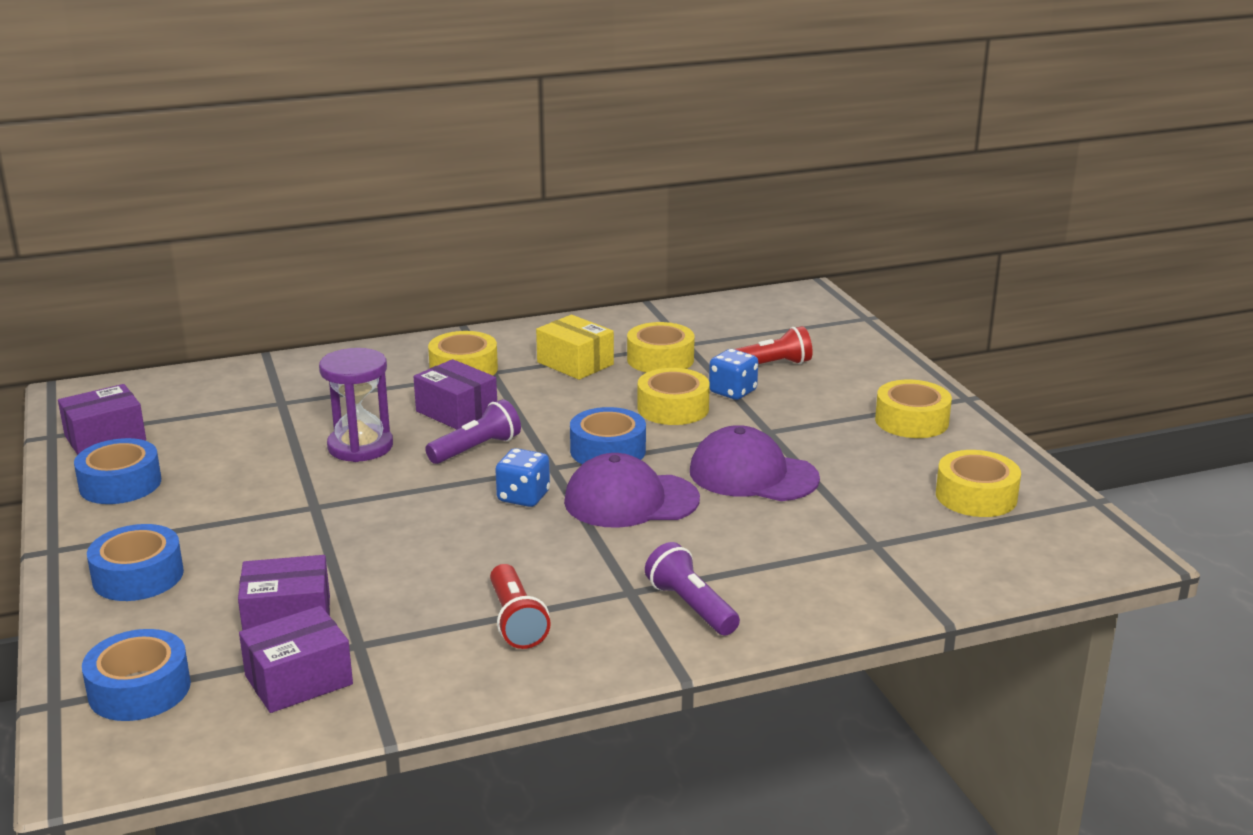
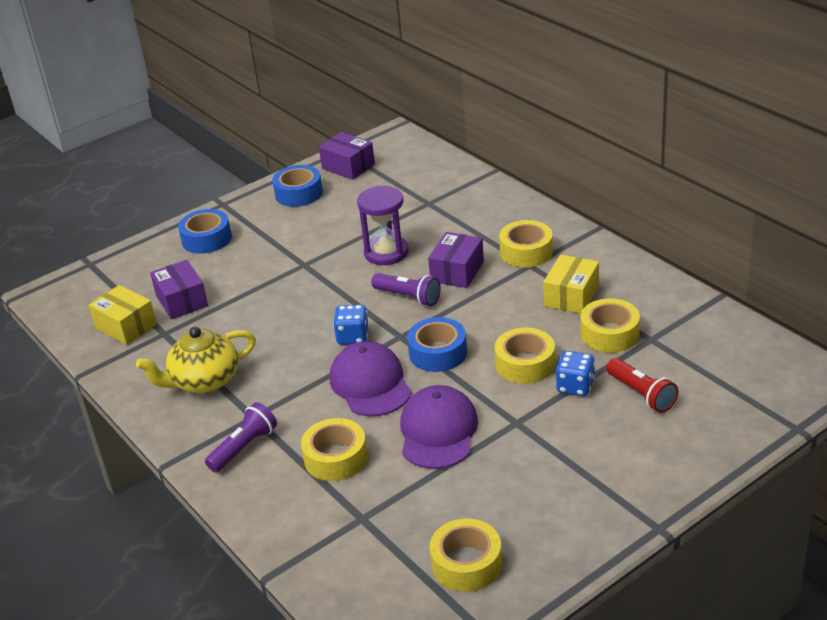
camera: 75 degrees right, 10 degrees up
(139, 689) = (106, 282): blue tape -> none
(298, 680) = (126, 326): purple box -> yellow box
(516, 621) = (204, 381): red flashlight -> yellow teapot
(911, 421) = (587, 500): yellow tape -> yellow tape (336, 458)

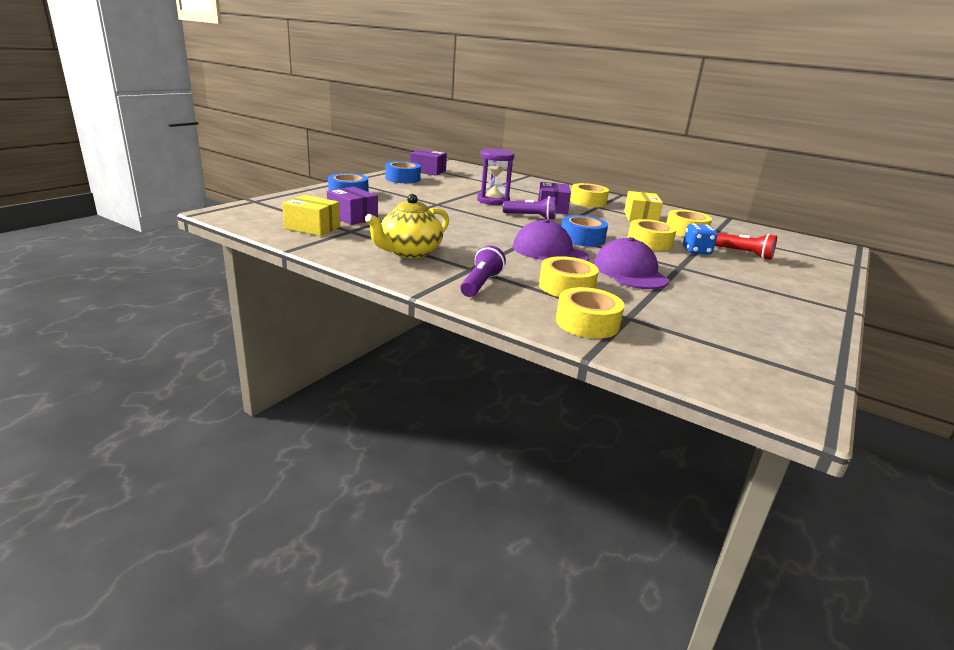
camera: 25 degrees left, 10 degrees down
(353, 337) = (510, 232): blue dice -> none
(466, 564) = (746, 337): yellow tape -> yellow tape (587, 323)

